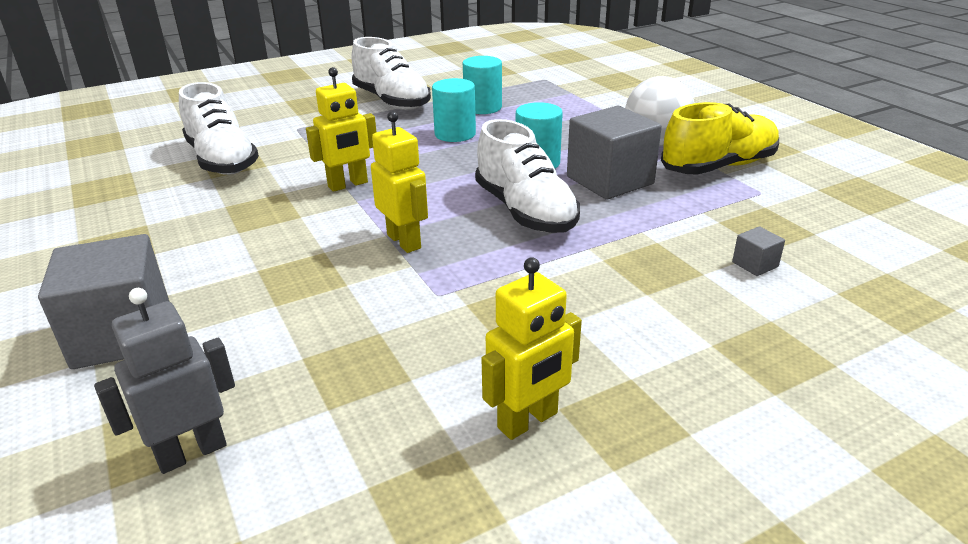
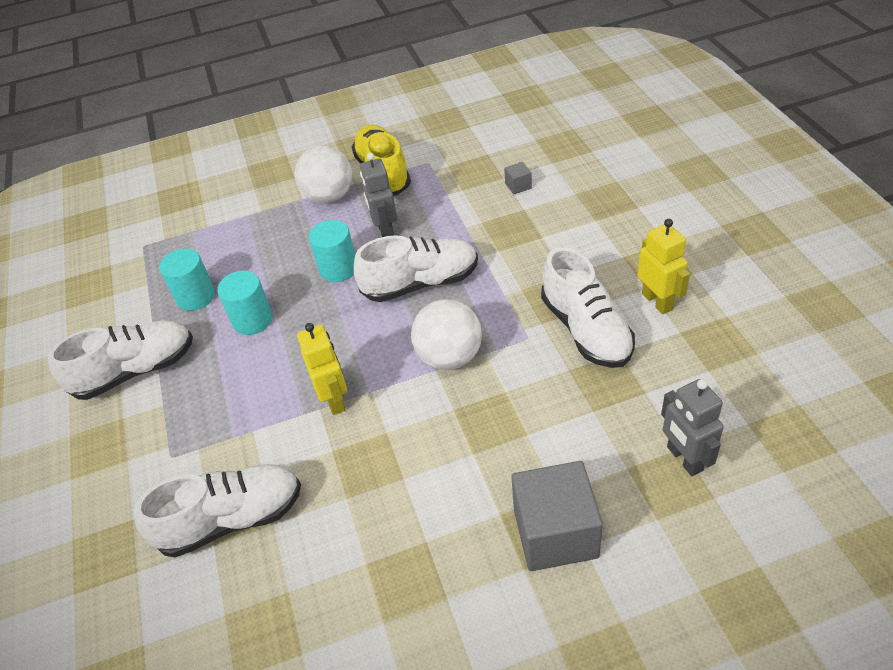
camera: 75 degrees left, 15 degrees up
(404, 241) = (449, 357): yellow robot -> white ball
(455, 344) = (586, 330): none -> white shoe
(609, 180) = (385, 231): grey cube -> grey robot

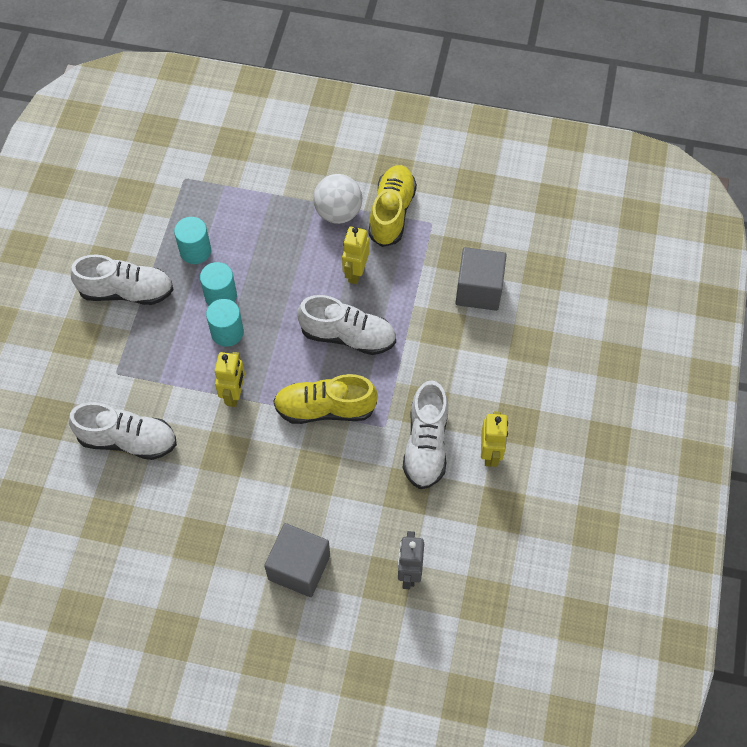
camera: 25 degrees right, 15 degrees up
(338, 269) = (302, 287): turquoise cylinder -> turquoise cylinder (227, 332)
(385, 231) = (355, 273): grey robot -> yellow robot
(449, 357) = (325, 408): white ball -> yellow shoe
(518, 186) = (479, 290): grey cube -> grey cube, size x2.40

